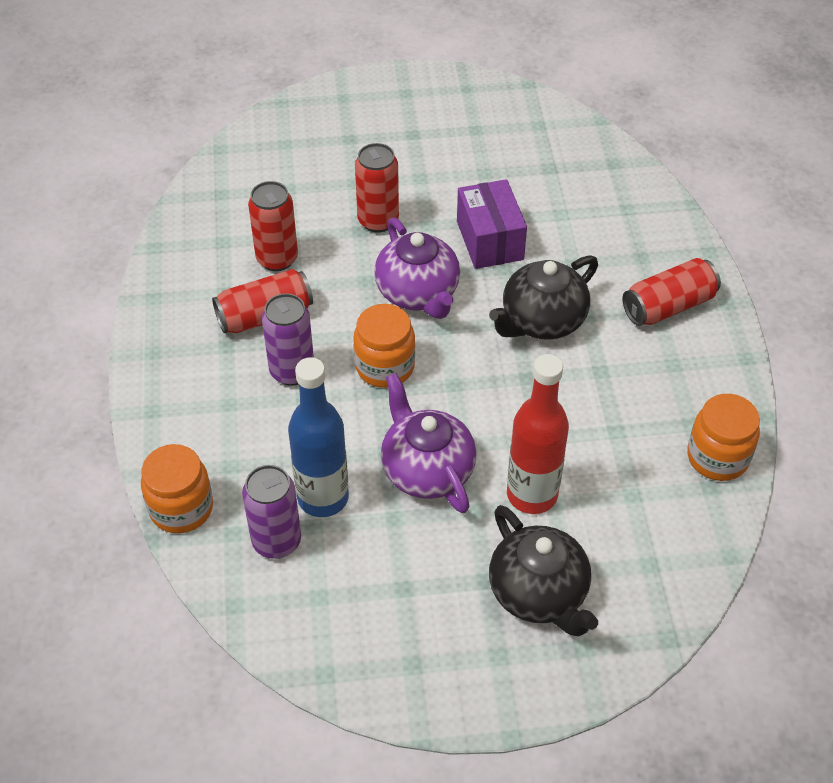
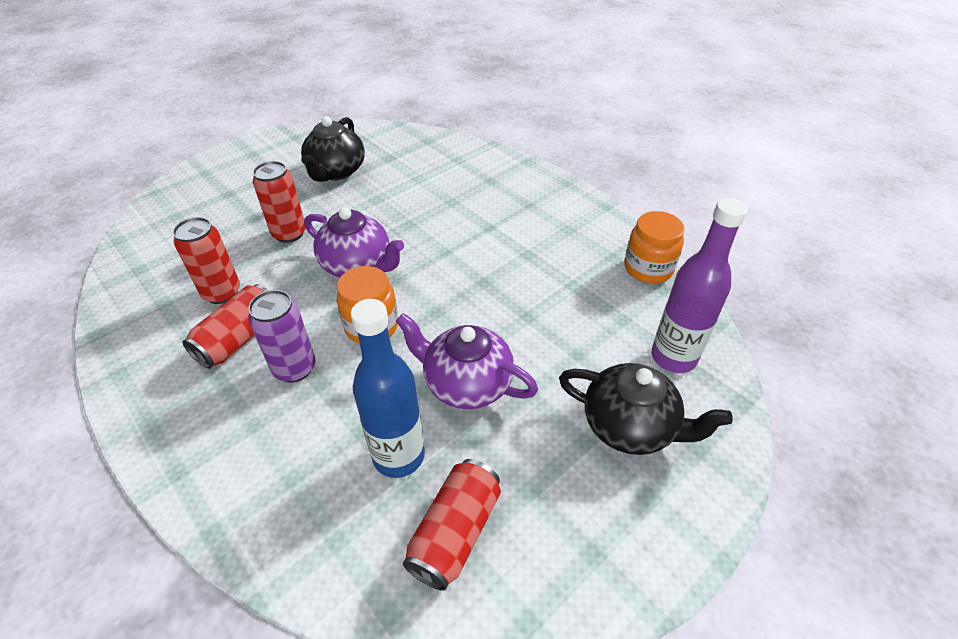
camera: 35 degrees left, 5 degrees down
(181, 508) = (266, 549): orange jar -> none
(276, 541) = (385, 521): purple can -> none
(490, 240) = (383, 212): purple box -> none
(532, 495) = (558, 357): red bottle -> none
(542, 320) = (461, 243): black teapot -> black teapot (336, 171)
(645, 560) = (673, 357): none -> purple bottle
(668, 306) = (533, 199): red can -> red can (455, 532)

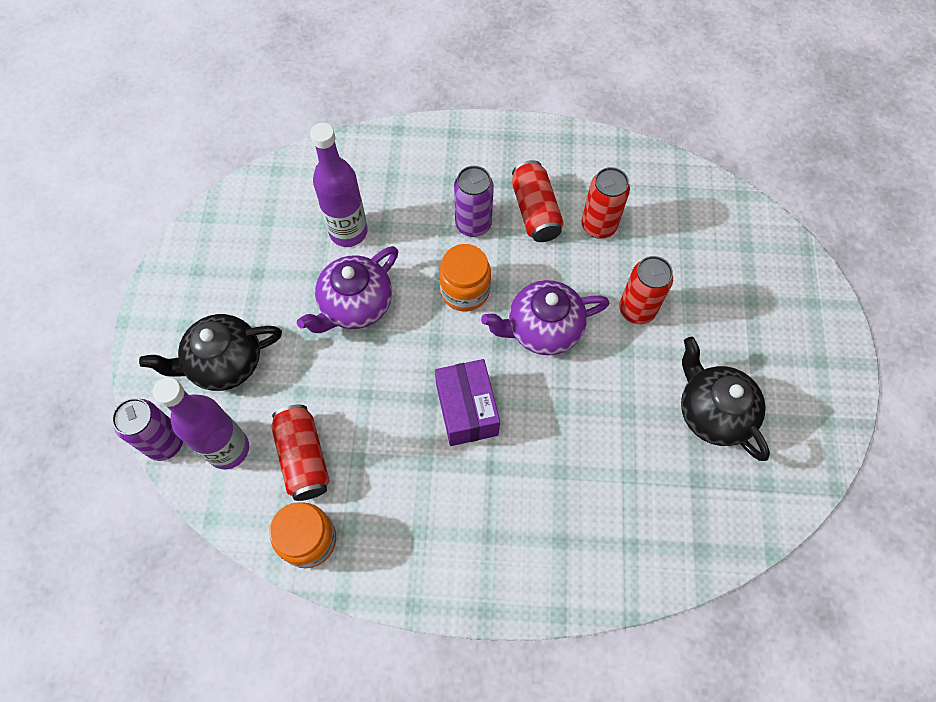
camera: 135 degrees right, 20 degrees up
(399, 456) = (348, 232): blue bottle -> purple bottle
(455, 532) = (278, 223): red can -> red can (303, 457)
(466, 383) = (355, 305): purple teapot -> purple teapot turned 150 degrees clockwise
(467, 260) = (467, 410): none -> purple box
(732, 400) = (165, 442): none -> purple can

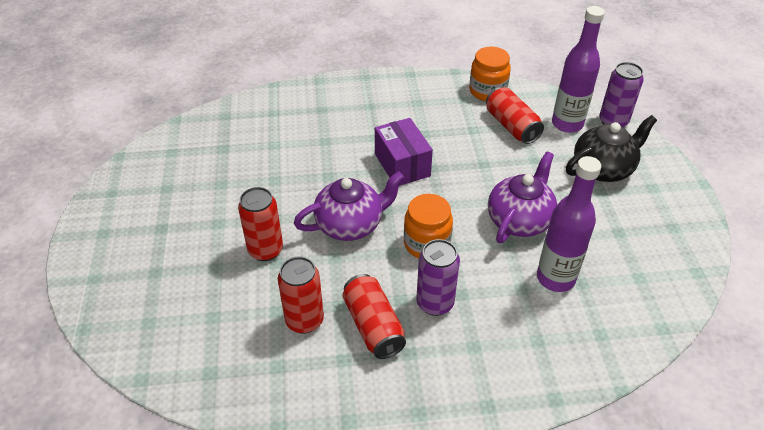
camera: 170 degrees right, 20 degrees down
(713, 412) = (205, 187): black teapot -> none

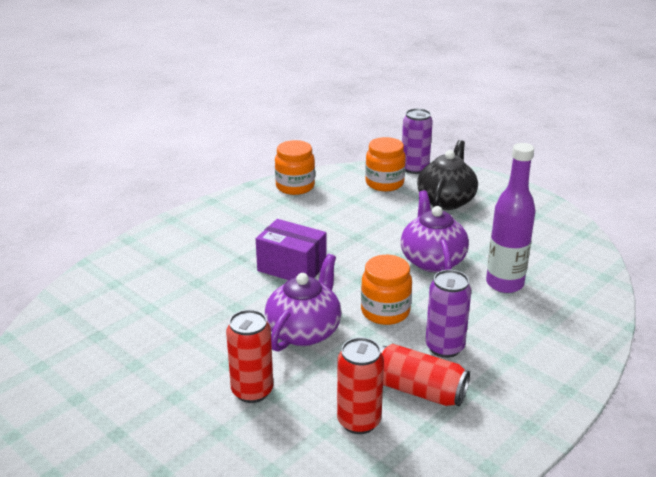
camera: 40 degrees left, 15 degrees down
(511, 126) = (345, 202): red can -> none
(567, 124) = (384, 183): purple bottle -> orange jar

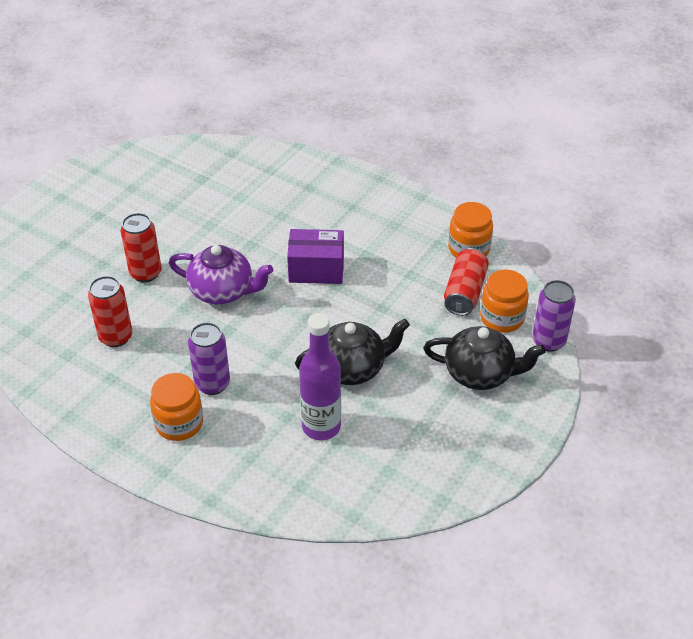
camera: 80 degrees right, 15 degrees up
(292, 267) = (316, 269): purple box -> purple box turned 75 degrees clockwise
(385, 311) = (259, 340): orange jar -> orange jar (179, 423)
(419, 390) = (154, 370): red can -> red can (464, 292)
(432, 260) = (352, 368): purple teapot -> black teapot

